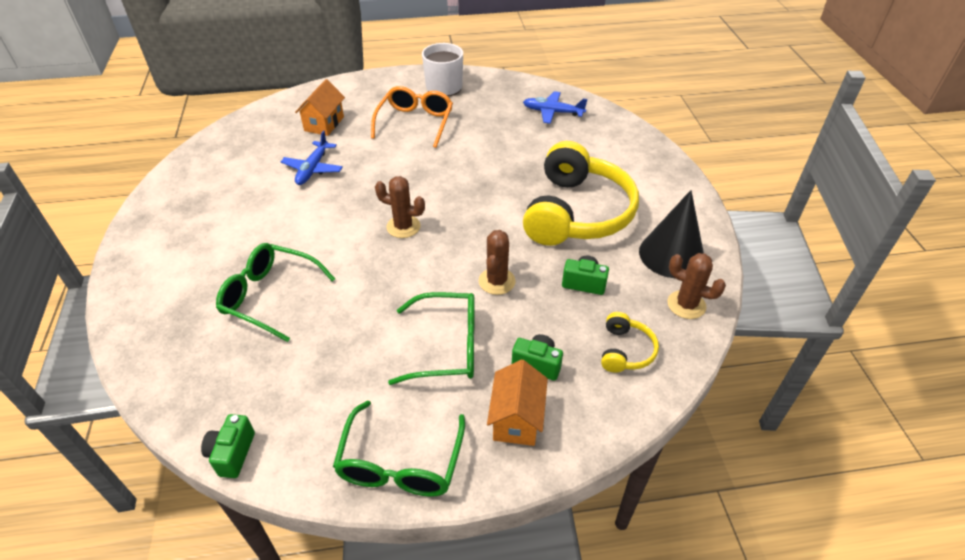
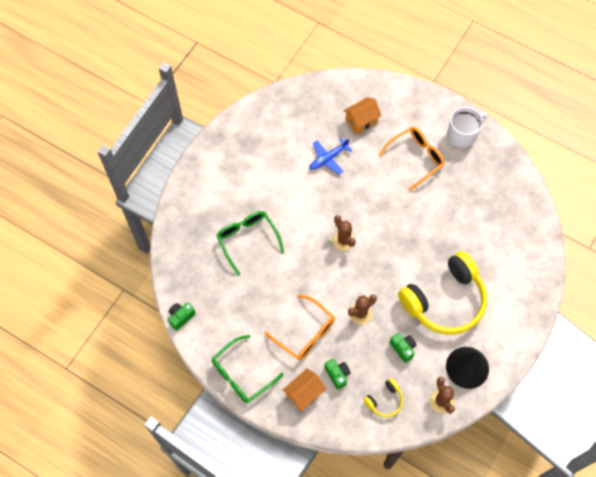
camera: 40 degrees right, 20 degrees up
(447, 346) = (305, 333): green glasses -> orange glasses
(553, 112) = (510, 209): blue plane -> none

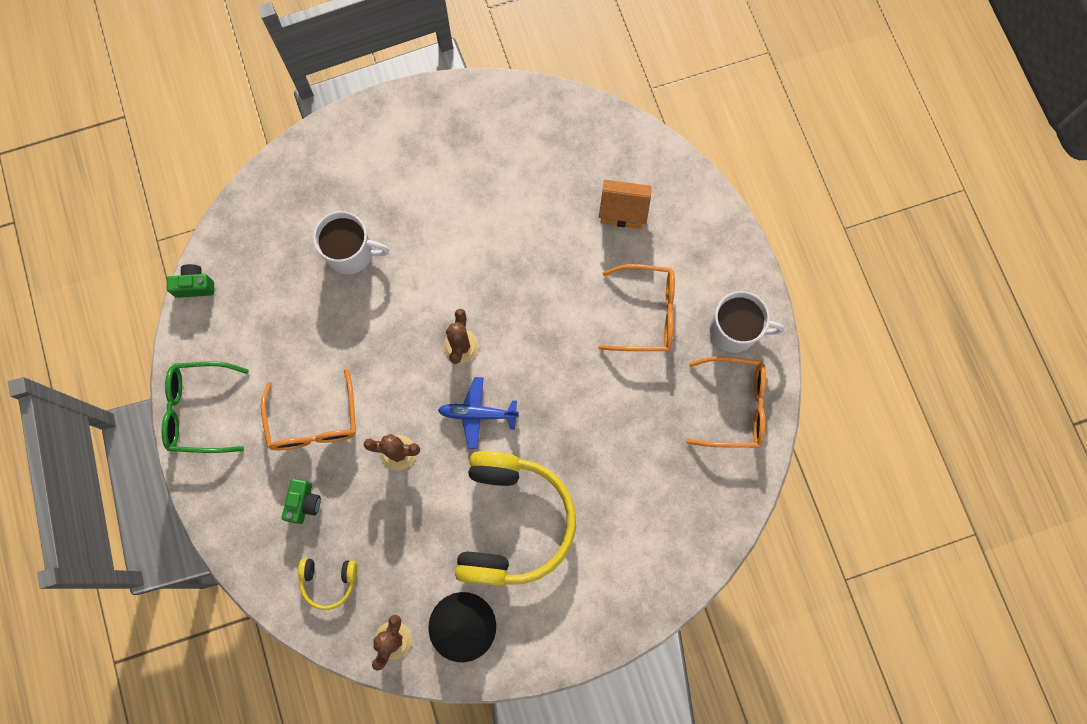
camera: 40 degrees right, 10 degrees up
(247, 239) = (351, 253): green glasses -> white mug
(304, 393) = (247, 493): orange house -> none
(328, 158) = (538, 228): blue plane -> blue plane (478, 414)
(403, 348) = (408, 537): green camera -> none
(444, 300) = (512, 522): yellow headphones -> yellow headphones turned 90 degrees counterclockwise
(494, 168) = (735, 406): none -> orange glasses

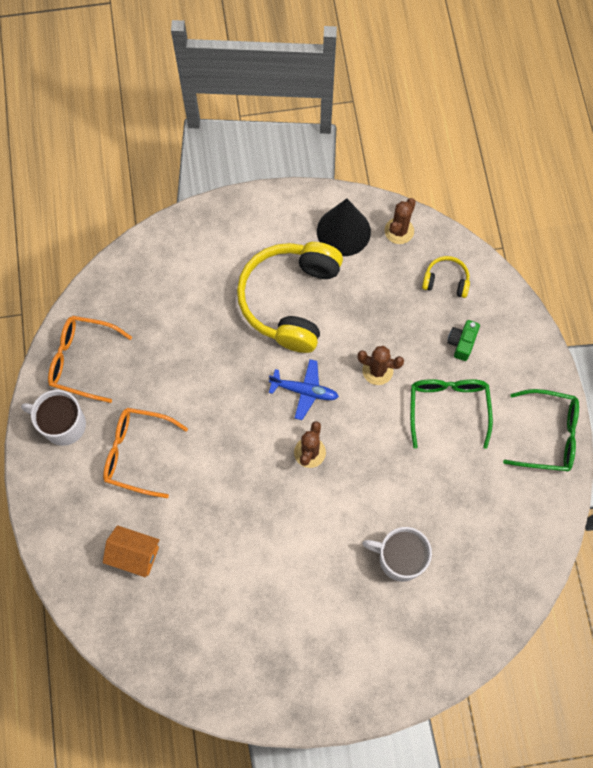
camera: 170 degrees left, 5 degrees down
(195, 286) = (550, 552): green camera -> none
(314, 422) = (448, 408): orange glasses -> green glasses

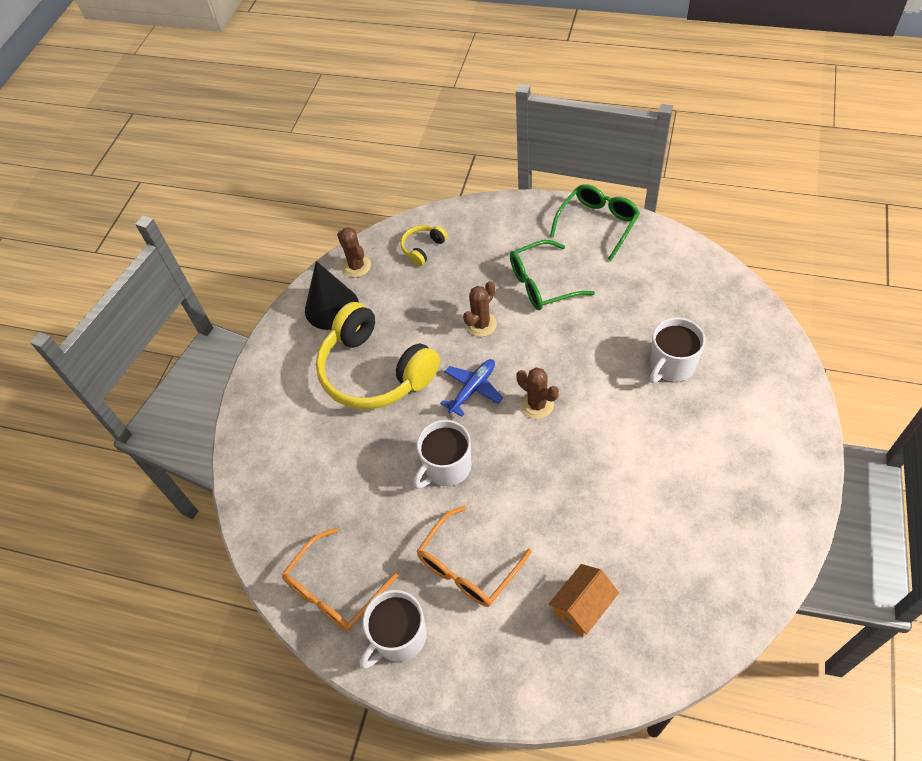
camera: 60 degrees left, 15 degrees down
(219, 400) = (446, 467): none -> white mug
(448, 408) = (542, 284): green glasses -> green glasses turned 45 degrees counterclockwise
(461, 343) = (486, 256): green camera -> none

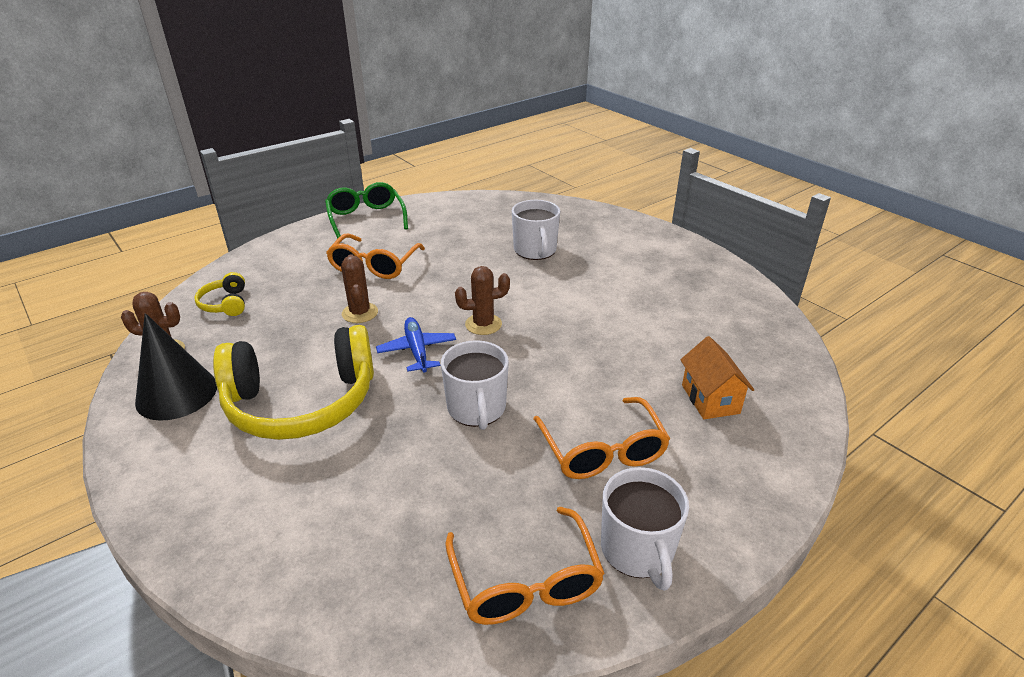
camera: 60 degrees left, 20 degrees down
(542, 284) = (374, 266): green glasses -> orange glasses

